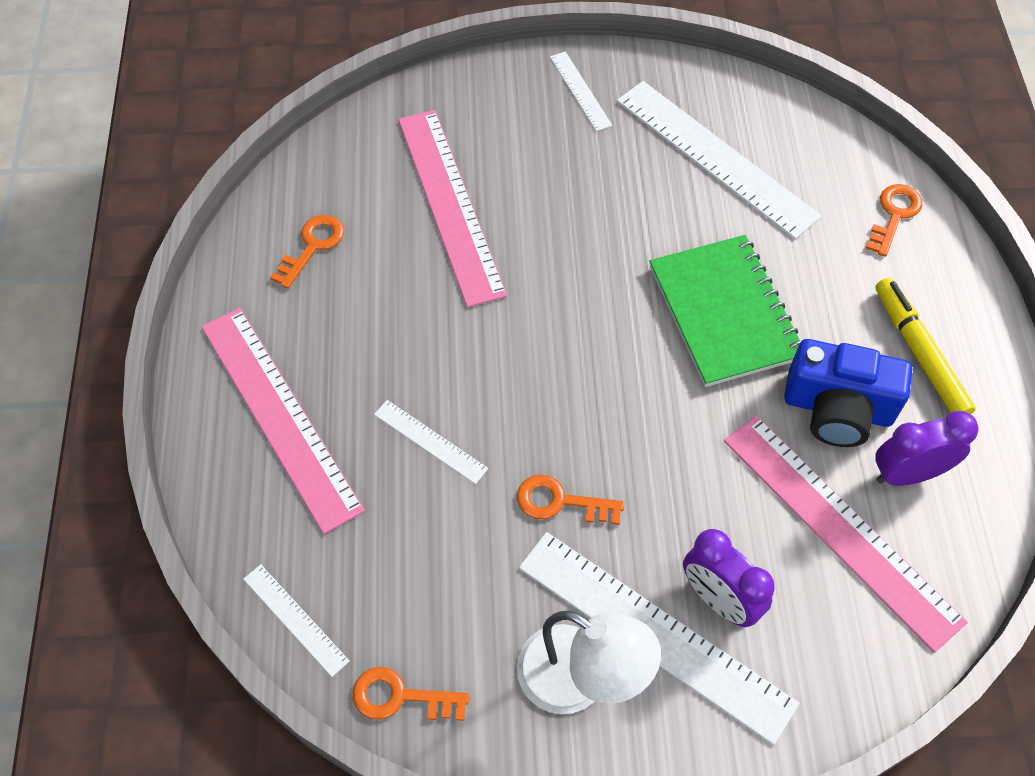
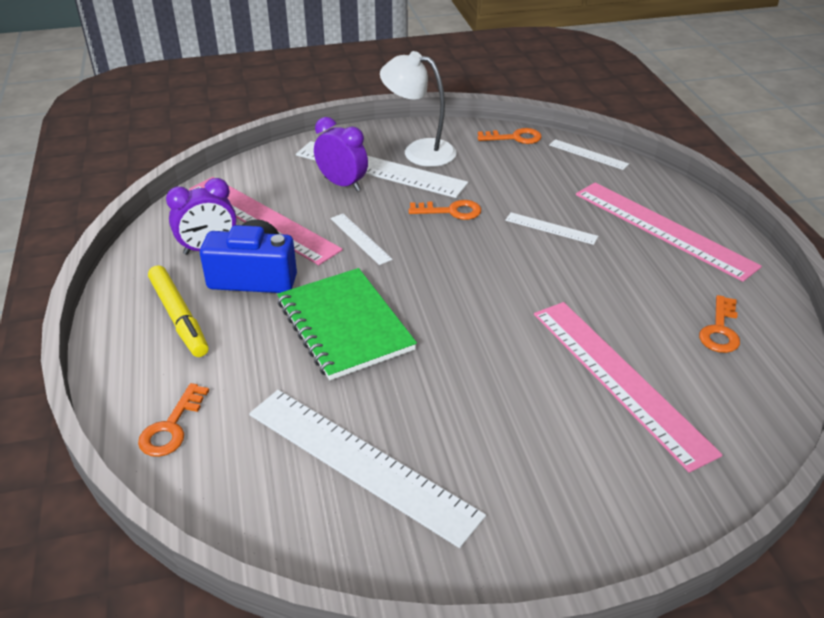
camera: 170 degrees right, 20 degrees down
(580, 91) = (533, 524): white ruler -> white ruler (360, 238)

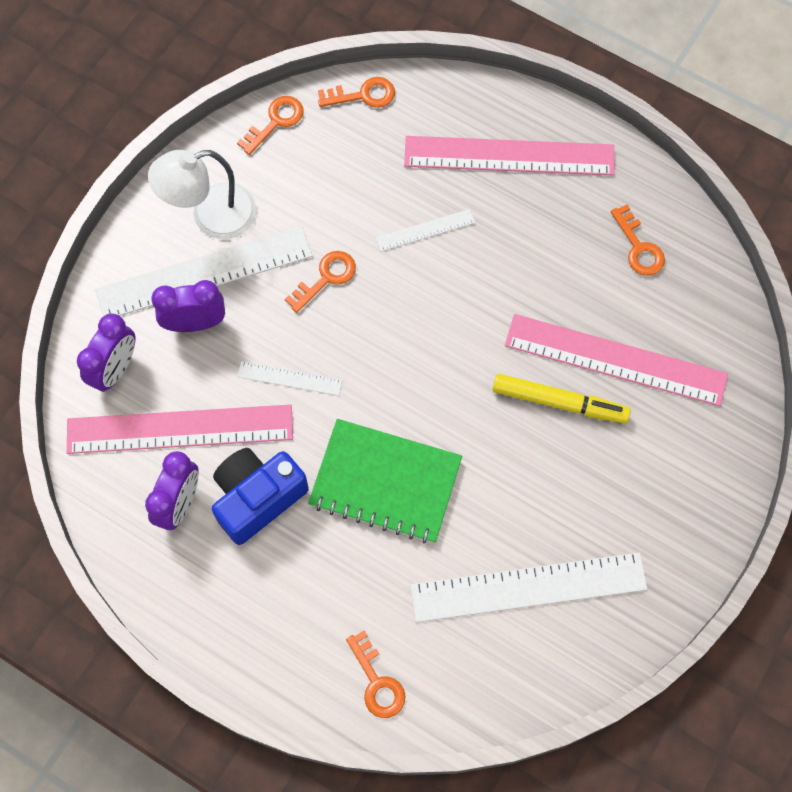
camera: 45 degrees left, 30 degrees up
(179, 317) = (254, 592): yellow marker -> yellow marker (559, 402)
(269, 175) = (115, 369): none -> purple clock
(588, 154) = (362, 95): white ruler -> orange key

